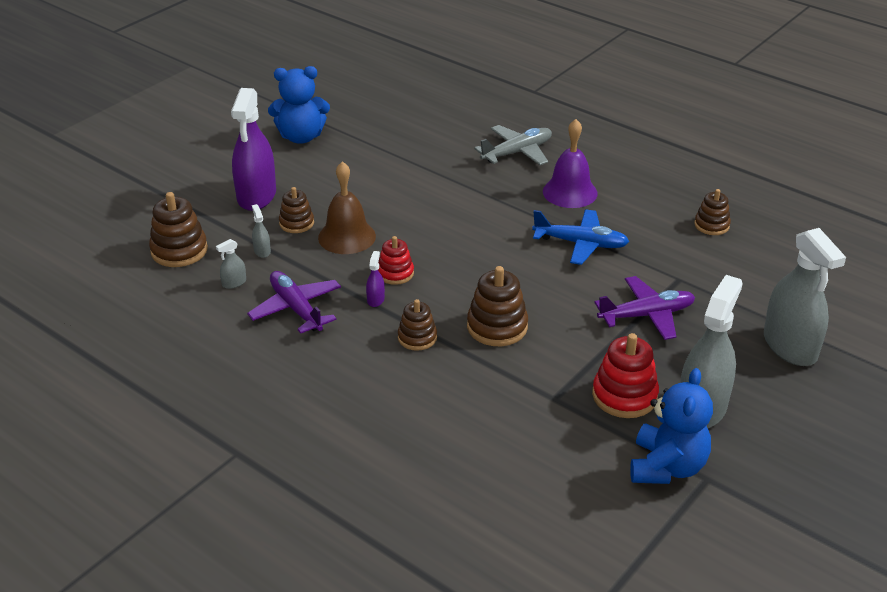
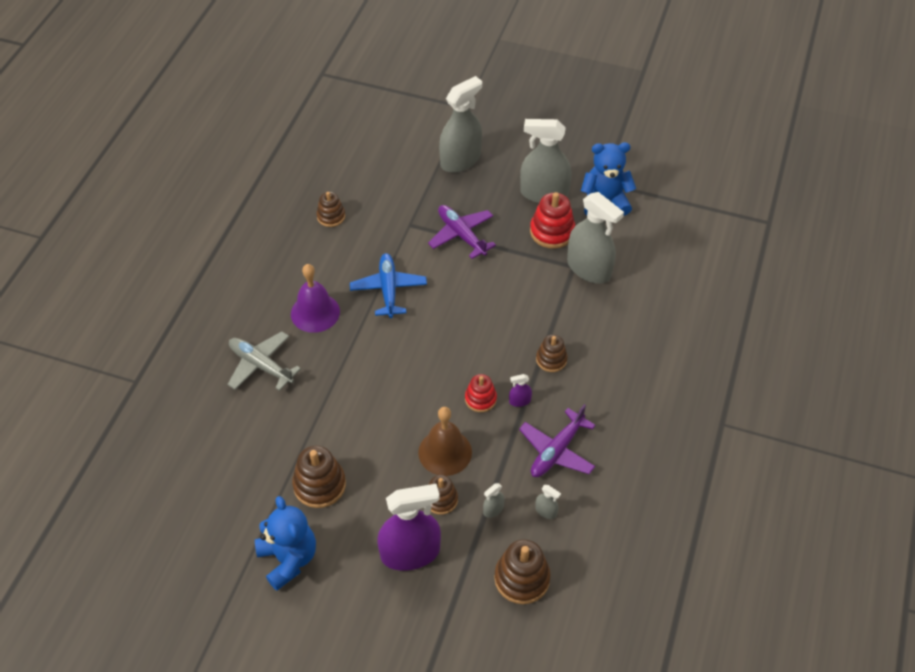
camera: 110 degrees left, 15 degrees up
(497, 327) = (515, 315): brown stacking toy -> brown stacking toy (319, 485)
(544, 411) = (589, 268): none -> grey spray bottle

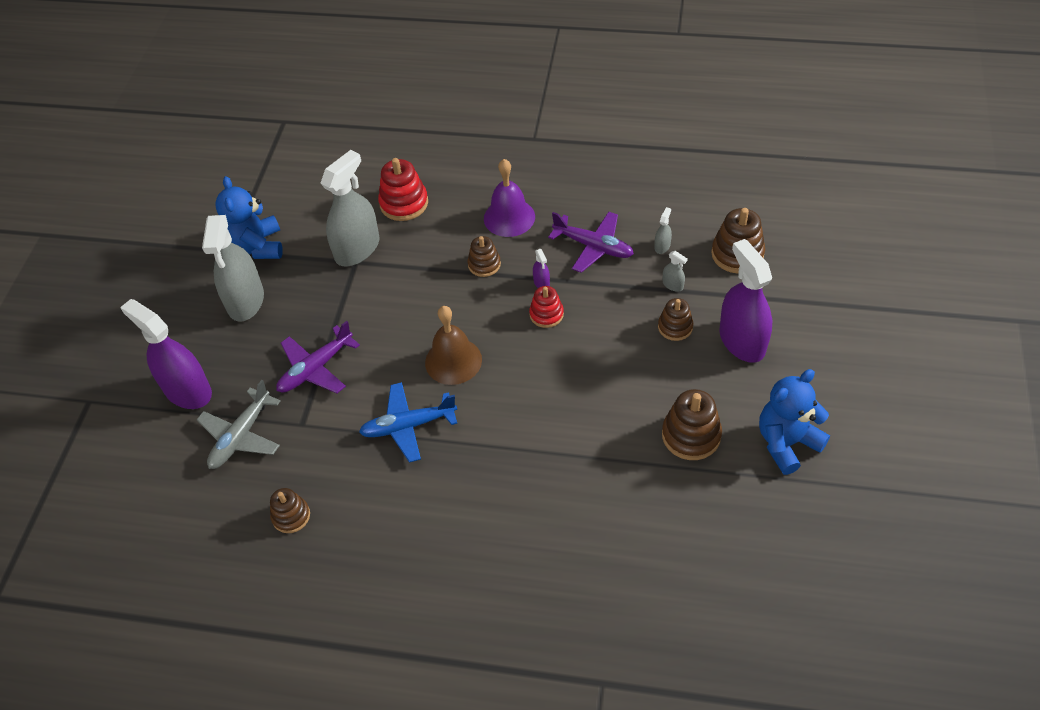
camera: 95 degrees left, 0 degrees up
(261, 365) = (546, 536): grey plane -> grey plane (241, 436)
(315, 312) = (454, 496): purple bell -> purple bell (509, 217)
(445, 452) = (619, 333): brown bell -> brown bell (453, 361)
(460, 160) = (187, 390): grey spray bottle -> purple spray bottle
(552, 232) = (305, 286): red stacking toy -> red stacking toy (404, 203)

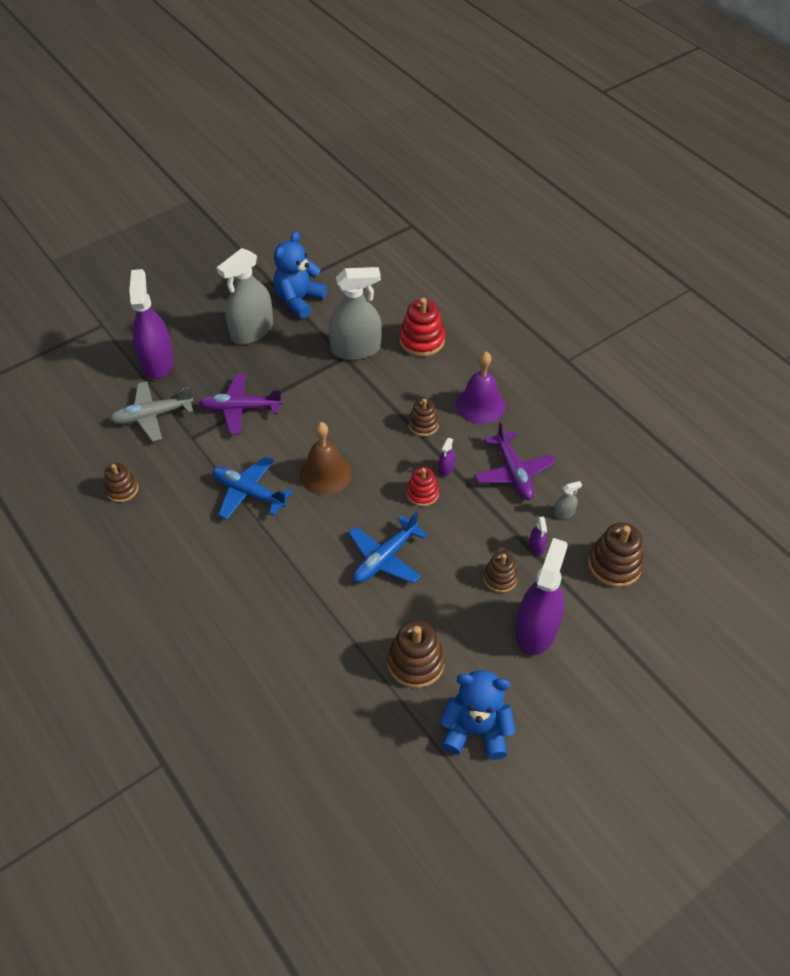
camera: 40 degrees right, 0 degrees up
(578, 383) = (385, 558): none -> blue plane
(673, 285) = (536, 546): grey spray bottle -> purple spray bottle

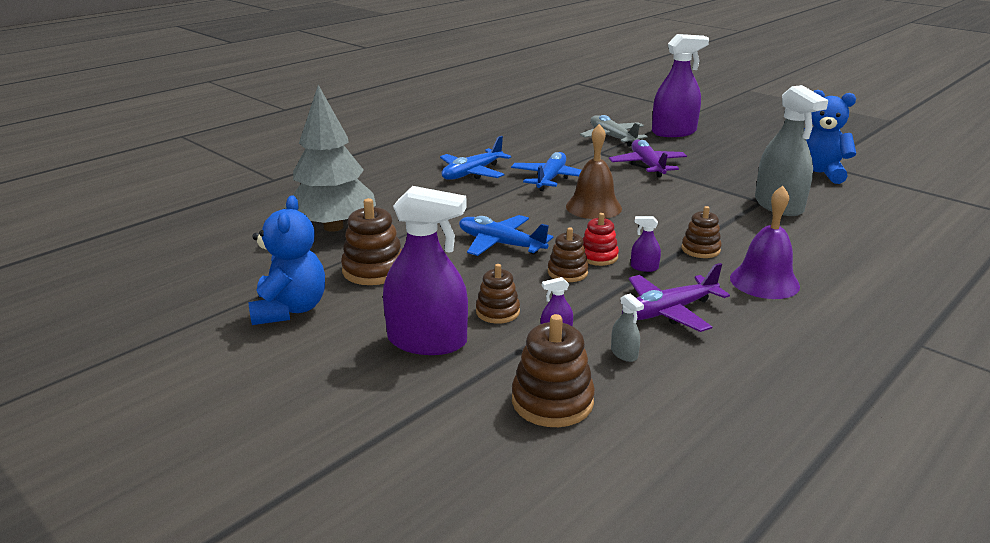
camera: 80 degrees right, 25 degrees down
(122, 489) = (528, 137): brown stacking toy -> brown stacking toy (567, 272)
(211, 558) = (472, 173): none -> blue plane
(252, 331) = (750, 159): grey spray bottle -> none
(316, 696) = (333, 227): none -> grey tree
(422, 340) = (833, 238): red stacking toy -> none

